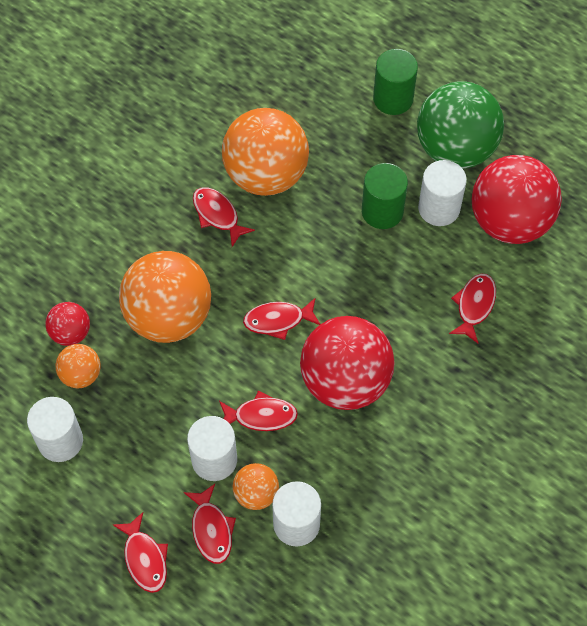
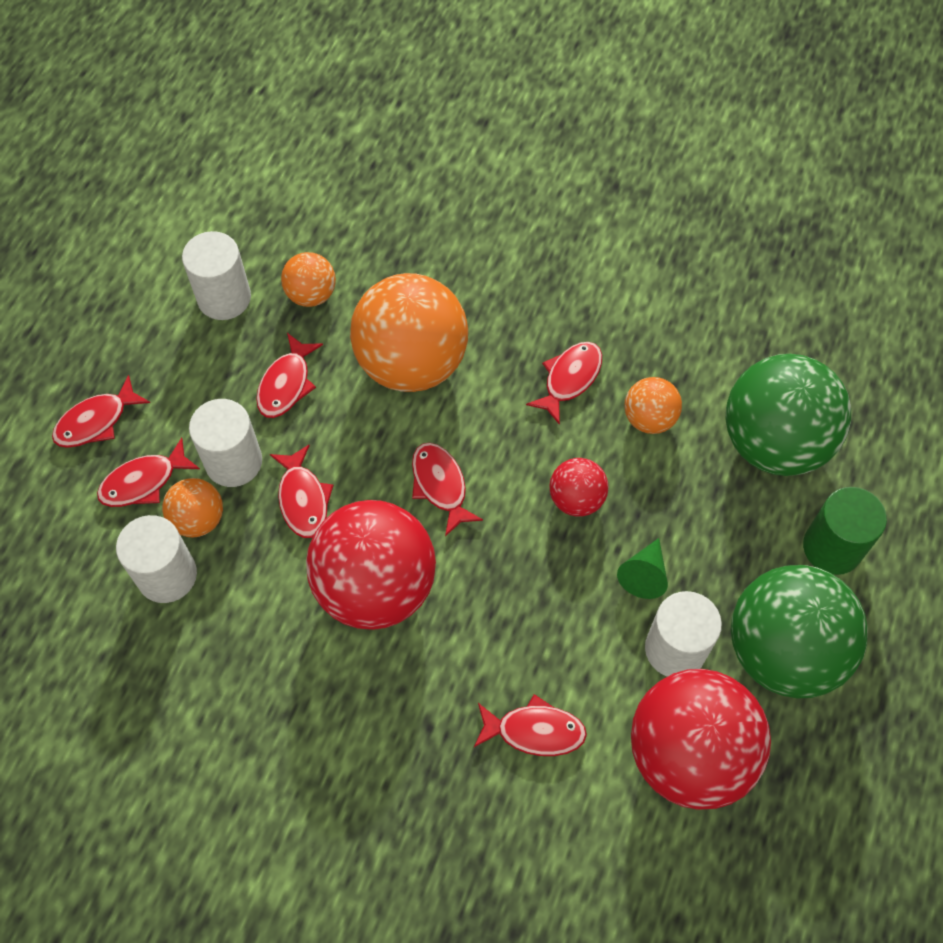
camera: 75 degrees right, 0 degrees up
(70, 333) = (362, 269): red ball -> red ball (576, 499)
(157, 409) = (286, 384): none -> red fish
(266, 174) = (649, 418): orange ball -> orange ball, size x0.48
(307, 106) = (774, 442): none -> green ball
(382, 211) = (644, 575): green cylinder -> green cone

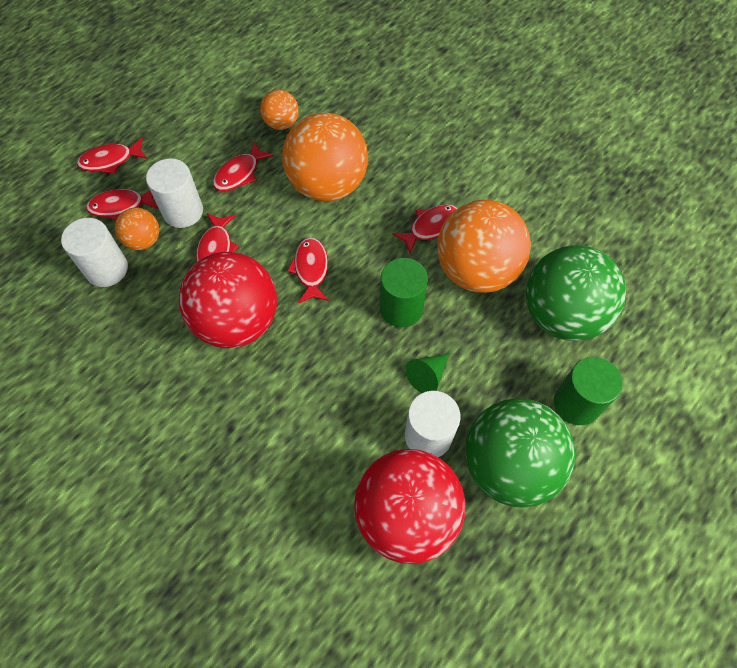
camera: 20 degrees right, 0 degrees up
(224, 298) = (225, 110): white cylinder -> none
(534, 731) = (301, 458): red fish -> none
(576, 499) = (401, 308): red ball -> green cylinder
(649, 418) = (476, 270): orange ball -> orange ball, size x2.07

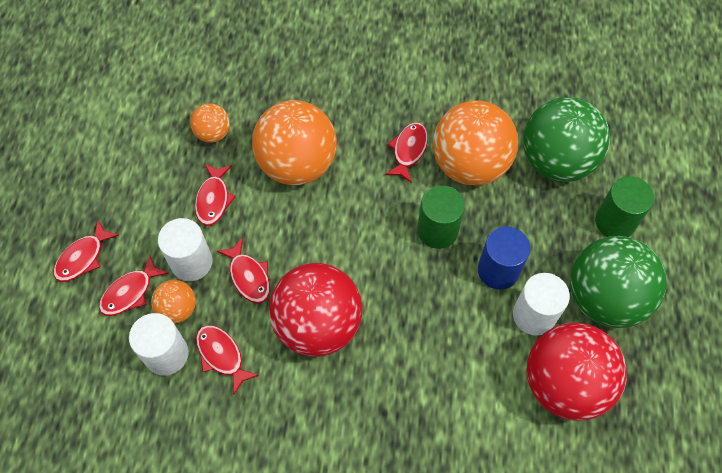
camera: 35 degrees left, 0 degrees up
(311, 269) = (342, 244): red fish -> red fish (222, 356)
(427, 376) = (498, 270): green cone -> blue cylinder

